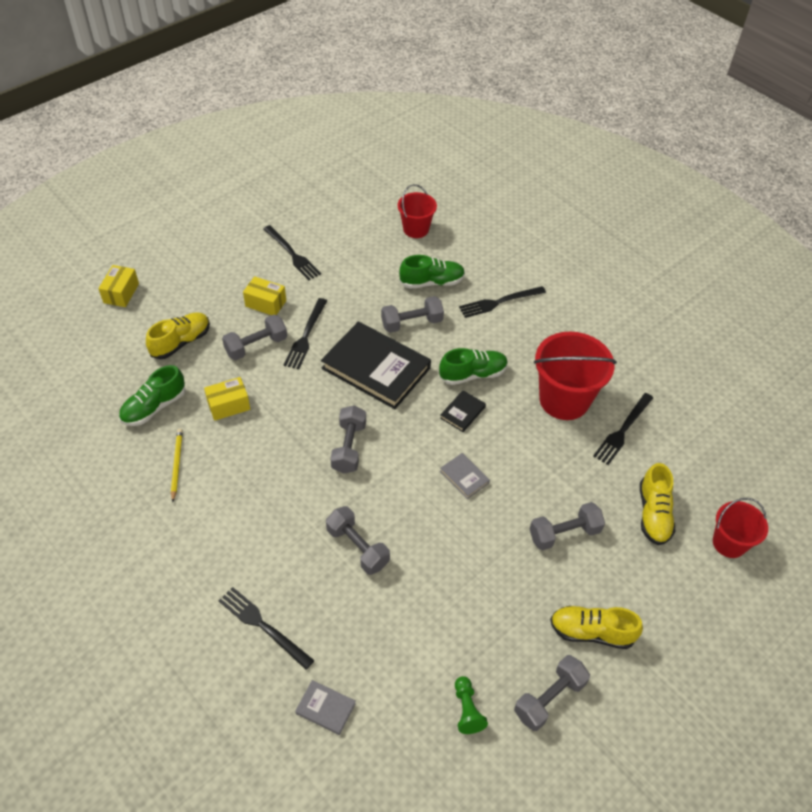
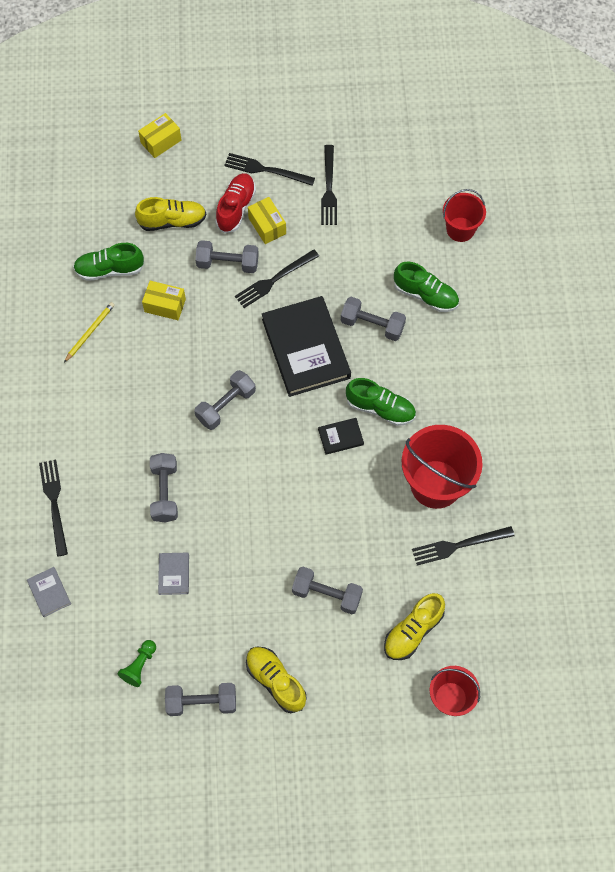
camera: 40 degrees right, 15 degrees up
(228, 305) = (236, 208): none -> red shoe
(464, 477) = (292, 493): grey book -> grey book (174, 574)
(499, 302) = (467, 354): black fork -> black fork (266, 170)

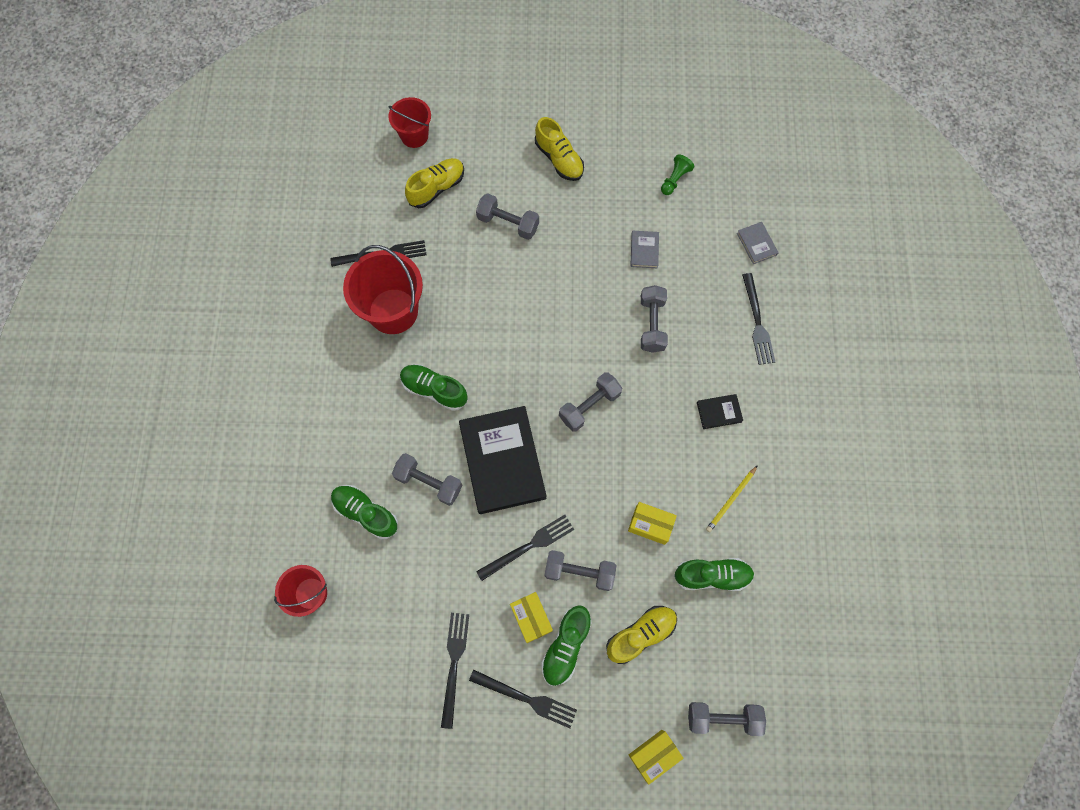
camera: 175 degrees left, 5 degrees up
(172, 221) = (640, 634): yellow shoe -> yellow shoe turned 150 degrees clockwise
(202, 702) = (622, 148): grey dumbbell -> grey dumbbell (723, 718)
(236, 208) = (566, 646): red shoe -> green shoe
(340, 437) = (478, 364): black book -> black book (719, 412)

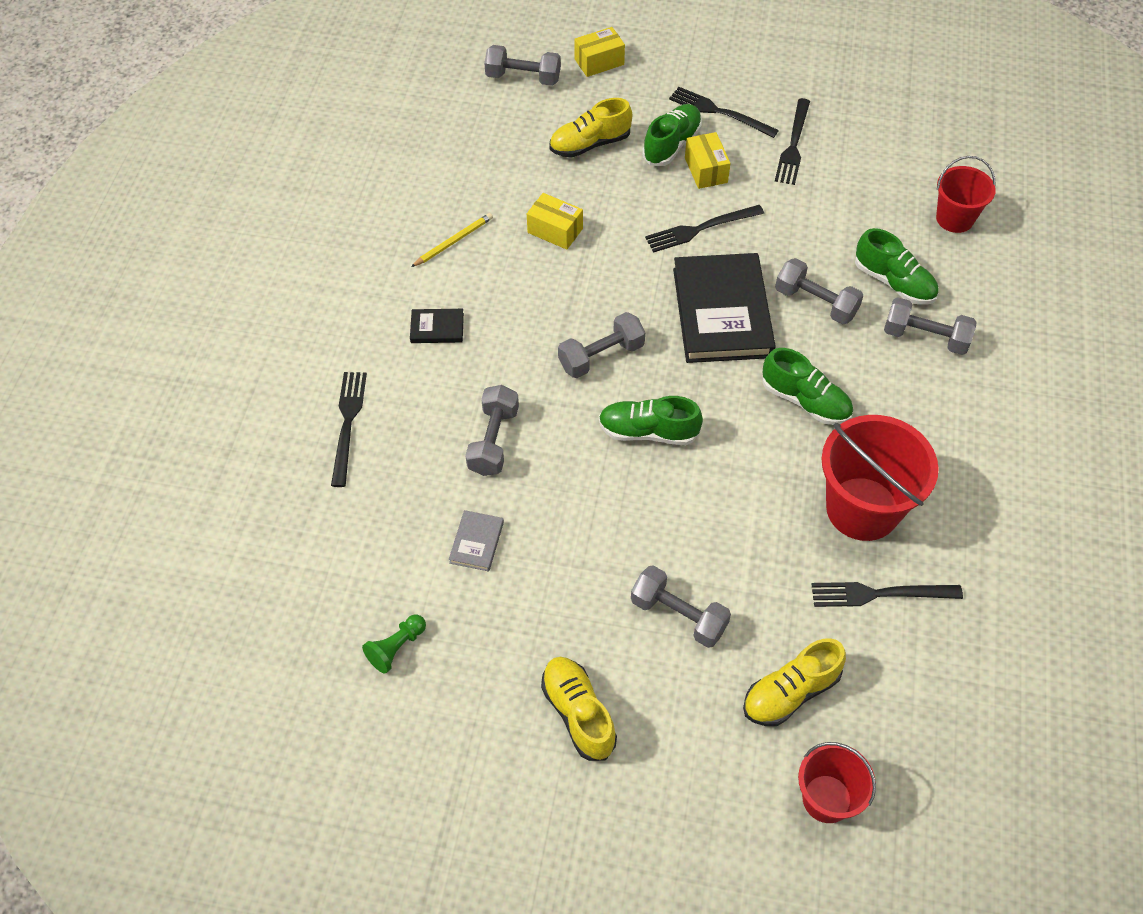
camera: 170 degrees left, 15 degrees down
(579, 572) = (646, 200): grey dumbbell -> grey dumbbell (925, 337)
(712, 576) = (498, 180): green shoe -> green shoe (648, 432)
(756, 244) = (306, 528): grey book -> none

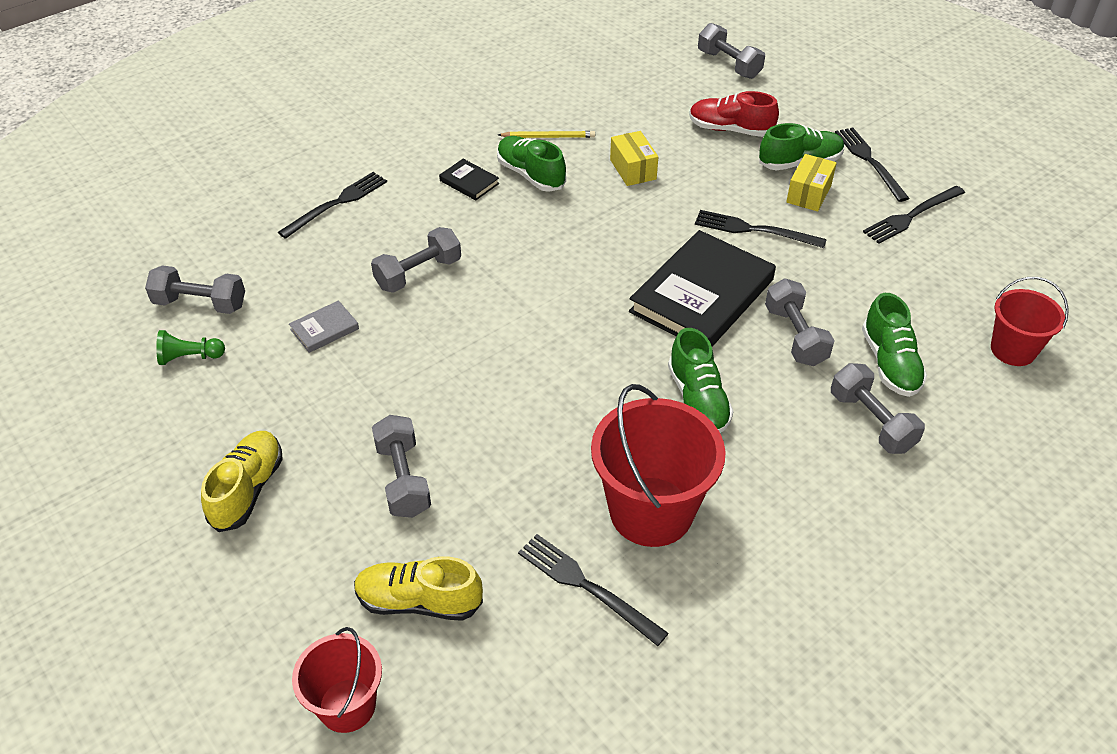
camera: 40 degrees right, 10 degrees down
(590, 144) = (730, 129): yellow shoe -> red shoe
(599, 62) = (804, 82): yellow box -> none
(601, 356) = (566, 268): grey dumbbell -> grey dumbbell (200, 304)
(648, 432) = (539, 339): green shoe -> green shoe (530, 175)

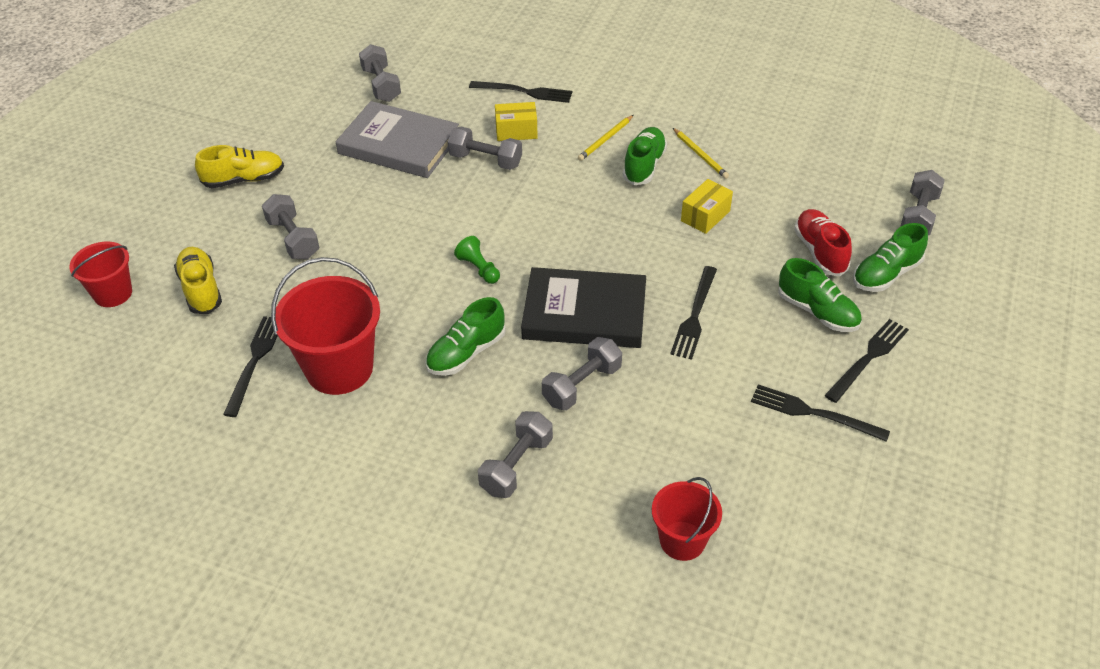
camera: 60 degrees right, 0 degrees up
(189, 357) = (333, 104): green pawn -> green pawn (478, 268)
(324, 329) = (399, 145): grey book -> grey book, size x2.33
(403, 479) = (293, 239): grey dumbbell -> grey dumbbell turned 75 degrees counterclockwise
(469, 182) = (605, 140): black book -> yellow pencil
(754, 230) = (694, 315): black fork -> black fork turned 150 degrees counterclockwise
(808, 194) = (778, 332): yellow box -> yellow box (516, 131)
(890, 363) = (596, 457): green shoe -> green shoe (886, 274)

